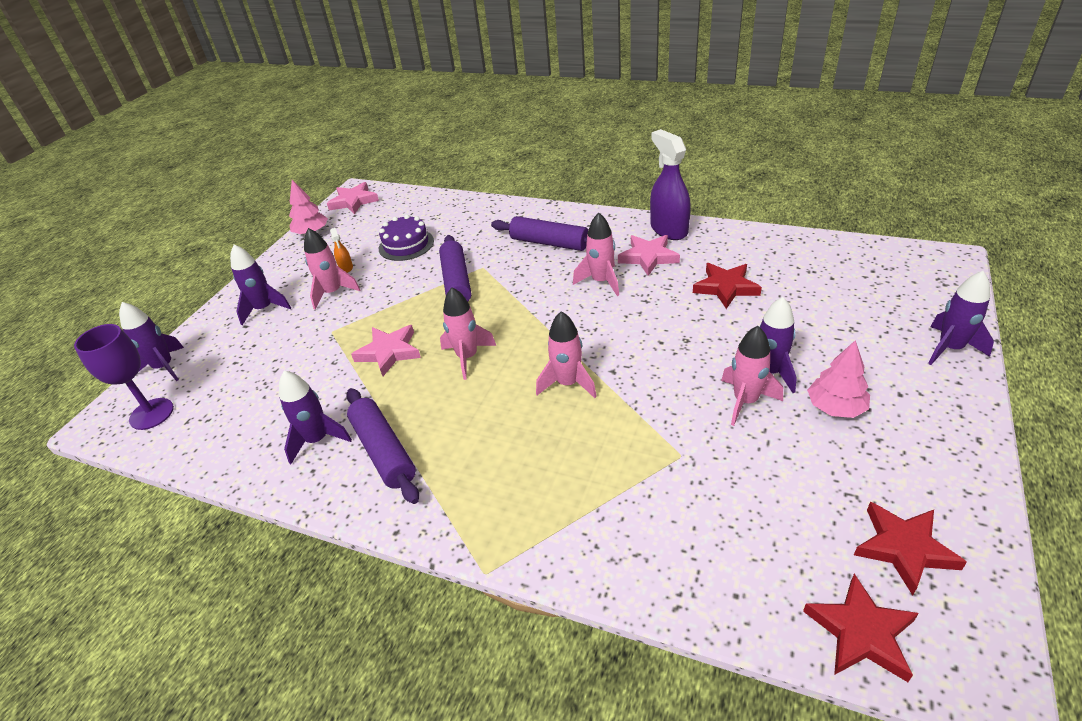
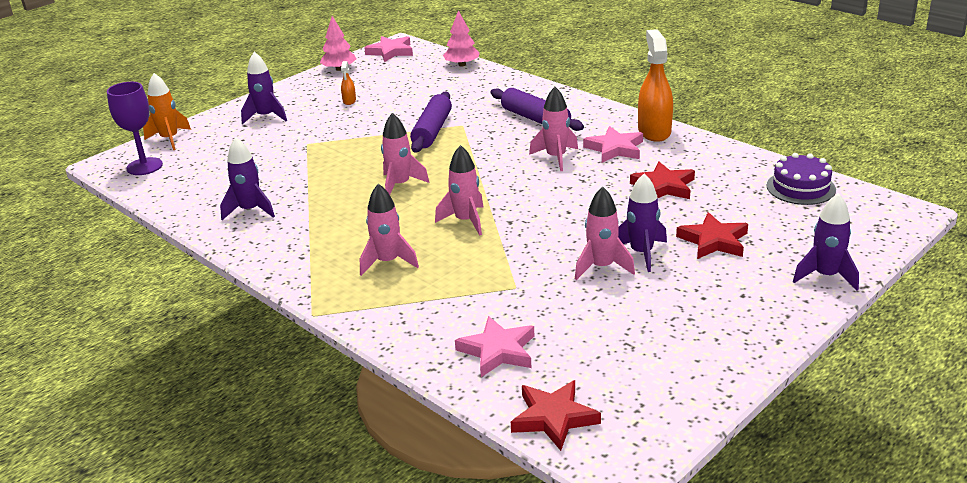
camera: 20 degrees right, 10 degrees down
(164, 367) = (170, 139): purple rocket -> orange rocket
(333, 293) = (326, 117): pink rocket -> pink rocket (388, 262)
(383, 451) = (292, 229): purple rolling pin -> none
(389, 352) = (341, 168): pink star -> pink star (498, 351)
(406, 244) = (411, 94): purple cake -> purple cake (801, 187)
(668, 229) = (654, 131): purple spray bottle -> orange spray bottle
(835, 407) = (675, 289): pink tree -> pink tree (462, 65)
(904, 548) = (637, 385): red star -> red star (713, 241)

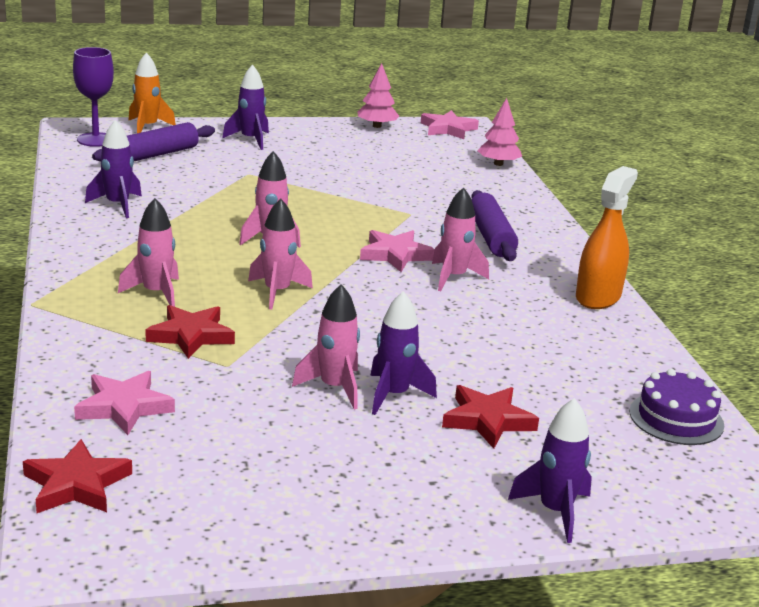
camera: 30 degrees right, 5 degrees down
(349, 101) = (342, 154): orange spray bottle -> none
(432, 131) = (374, 207): purple rolling pin -> purple rolling pin (156, 155)
(615, 149) = (528, 295): pink star -> pink star (395, 255)
(664, 186) = (521, 349): red star -> red star (191, 336)

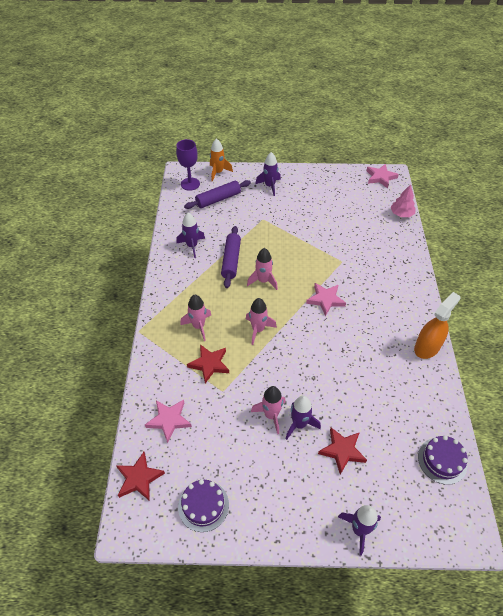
camera: 15 degrees right, 25 degrees up
(228, 508) = (203, 505): none -> purple cake
(377, 126) = (341, 173): pink tree -> none
(453, 277) = (352, 323): pink rocket -> none
(491, 237) = (381, 286): purple rolling pin -> purple rolling pin (231, 260)

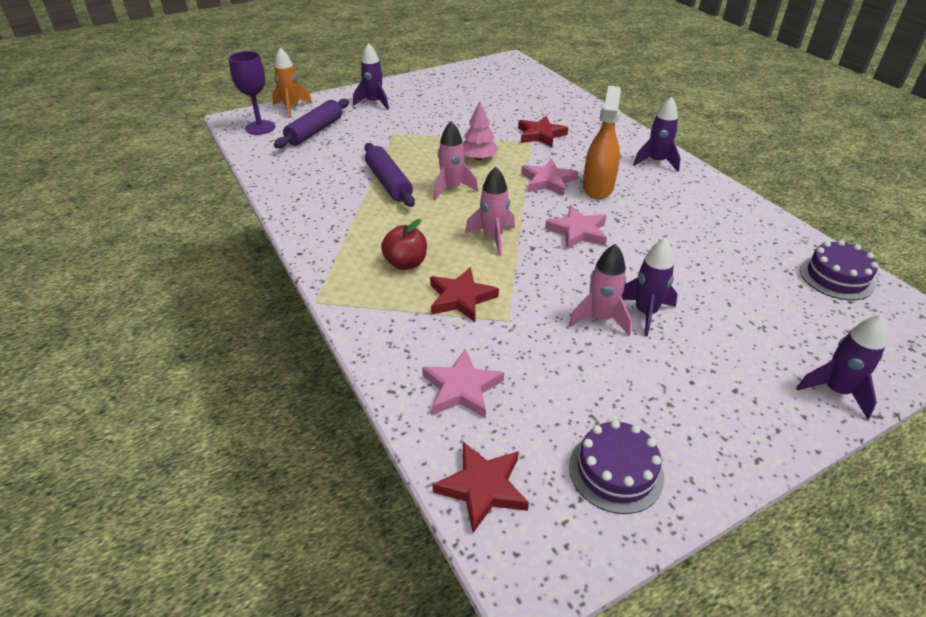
camera: 30 degrees left, 10 degrees down
(192, 246) = (318, 185): purple rocket -> purple rocket (656, 162)
(198, 326) = (406, 263): pink rocket -> red apple
(342, 451) = (724, 317): red star -> red star (540, 135)
(380, 177) = (500, 65): pink star -> pink star (578, 231)
(401, 214) = (554, 86): pink tree -> pink tree (478, 158)
(427, 347) = (704, 184): orange spray bottle -> orange spray bottle (598, 187)

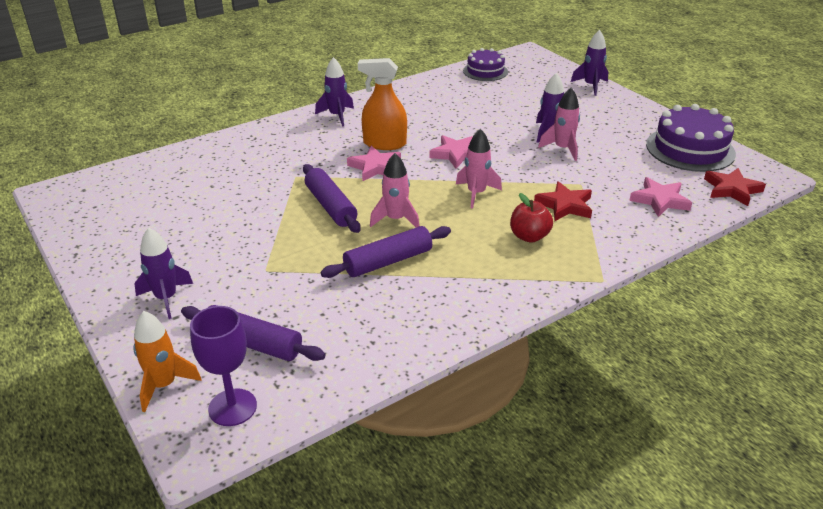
camera: 95 degrees left, 5 degrees down
(478, 158) = (330, 206): pink tree -> purple rolling pin
(540, 135) = (279, 170): red star -> none
(616, 471) = (690, 149): purple cake -> purple cake, size x1.61

